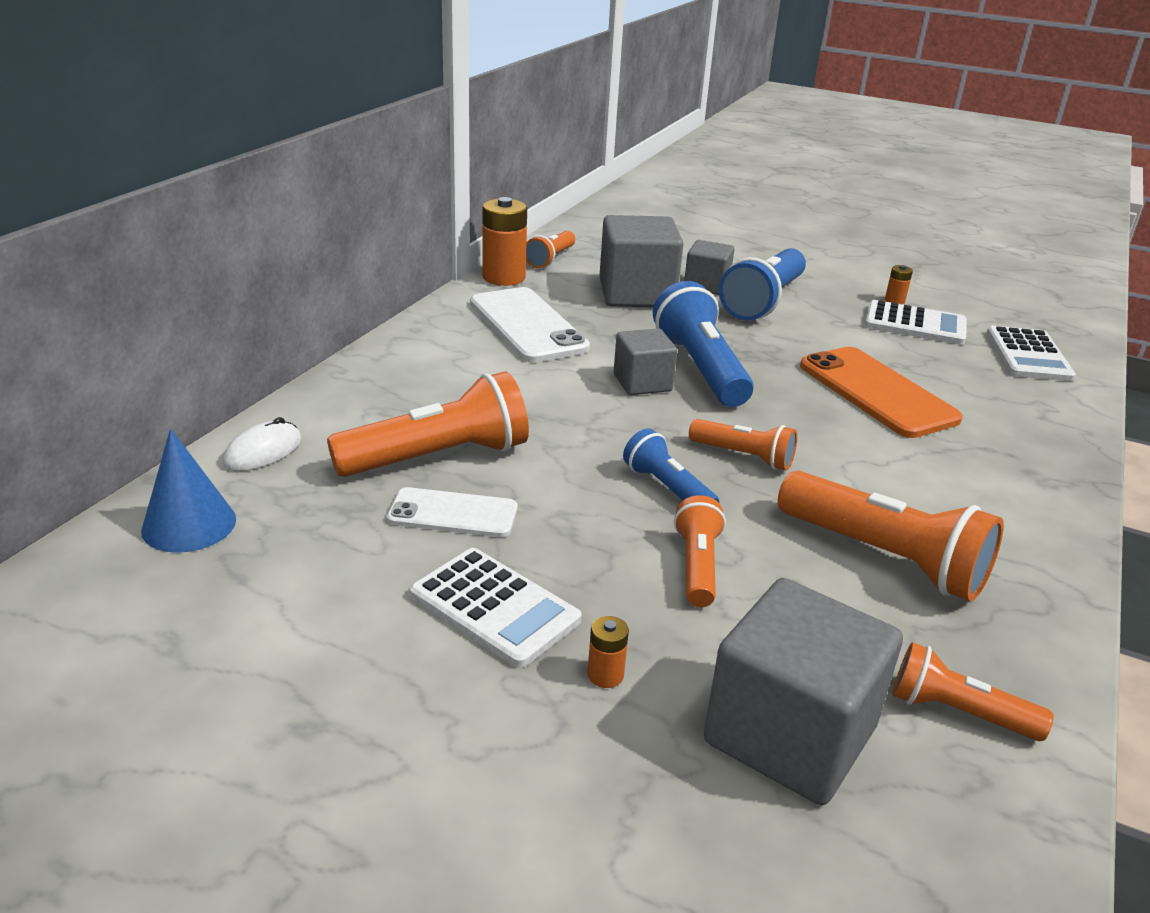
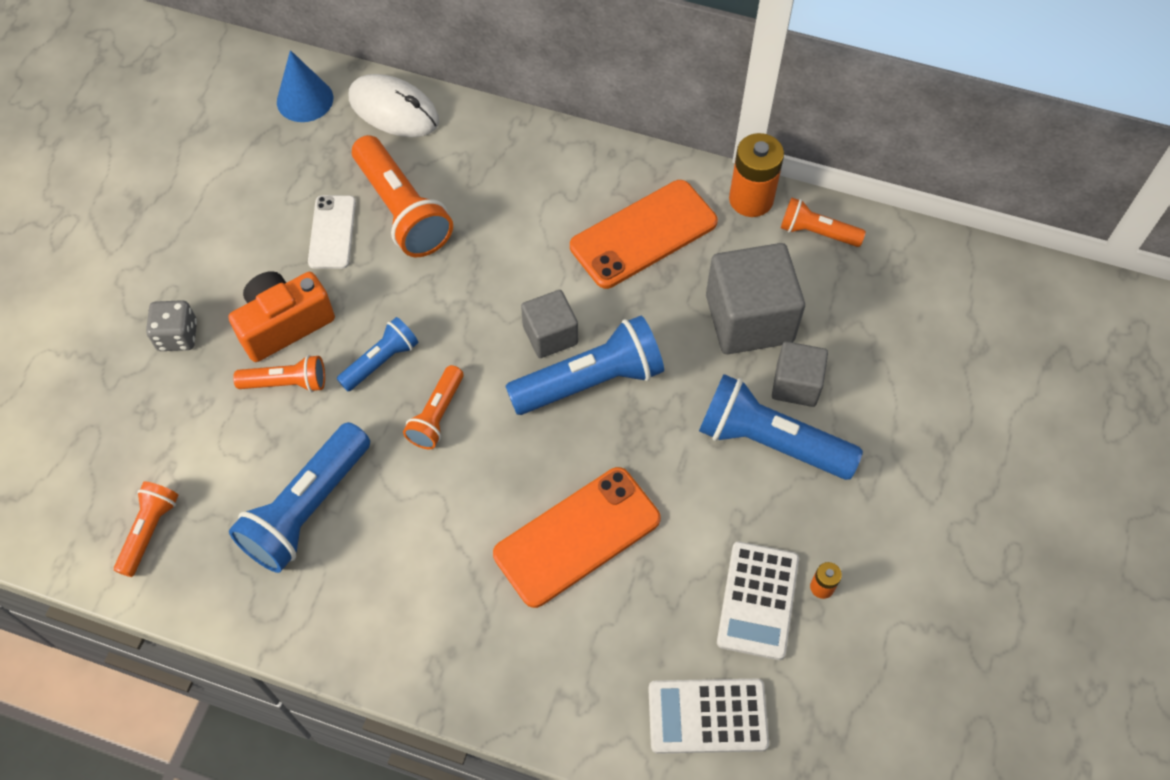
camera: 85 degrees right, 30 degrees up
(263, 451) = (394, 110): white mouse -> white mouse, size x1.65
(494, 607) = (235, 271): white calculator -> none
(527, 325) = (643, 234): white phone -> orange phone
(600, 563) = (284, 324): none -> orange camera
(605, 675) = (177, 336): orange battery -> grey dice
(789, 735) = (130, 433): grey cube -> none
(885, 558) = (307, 509): orange flashlight -> blue flashlight

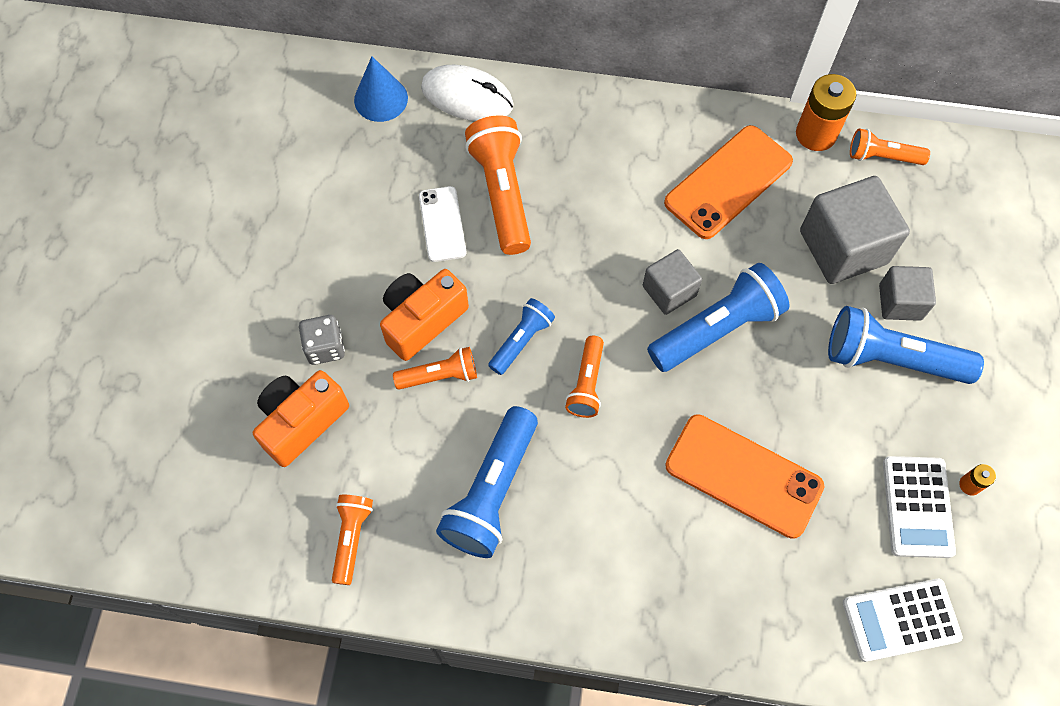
camera: 10 degrees left, 5 degrees up
(132, 406) = (302, 422): none -> orange camera
(402, 210) = (502, 193): orange flashlight -> orange flashlight turned 150 degrees counterclockwise
(577, 537) = (743, 476): orange phone -> orange phone turned 75 degrees clockwise

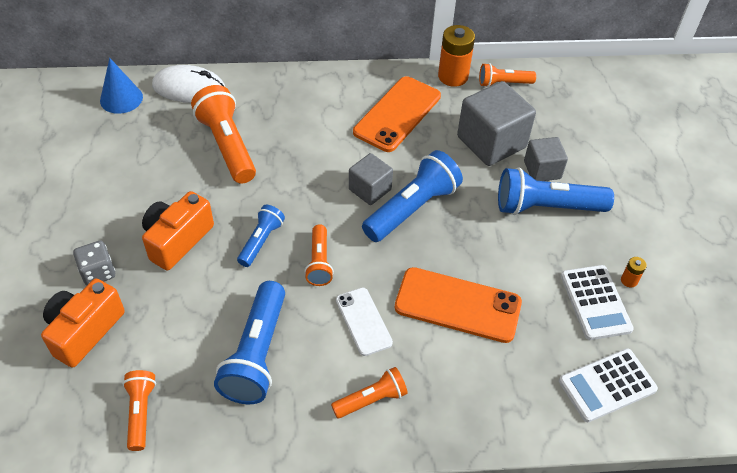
camera: 15 degrees left, 15 degrees down
(440, 375) = (198, 277): orange flashlight -> orange flashlight (371, 399)
(442, 224) = (183, 172): white phone -> white phone (363, 321)

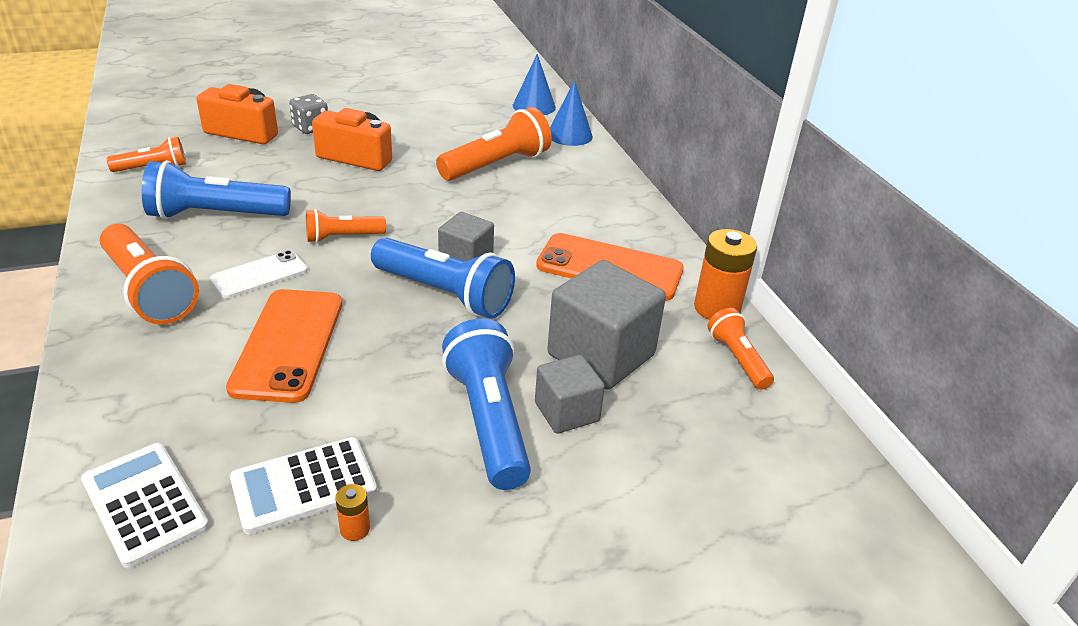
camera: 75 degrees right, 15 degrees down
(189, 88) = (569, 135): white mouse -> blue cone
(261, 241) = (366, 200): blue flashlight -> none
(371, 399) = (149, 291): orange flashlight -> orange flashlight, size x1.76

